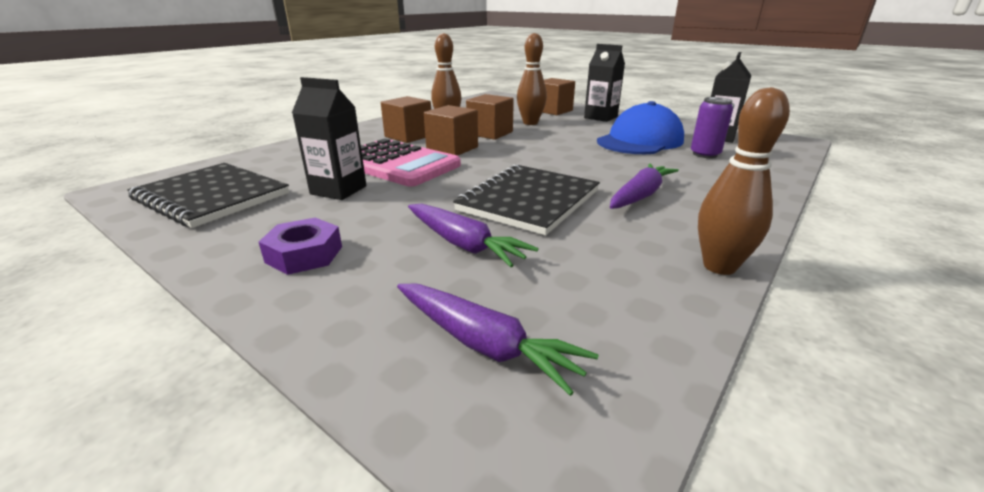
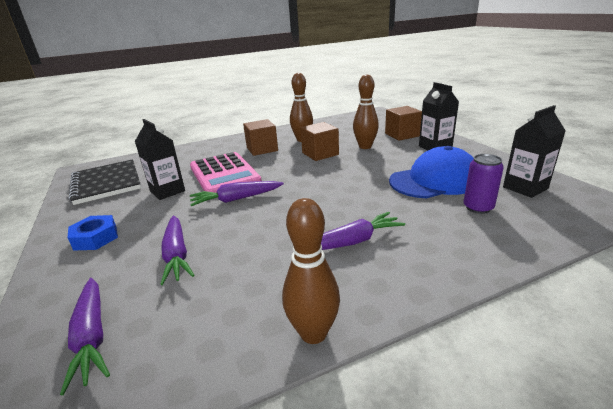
camera: 30 degrees right, 0 degrees up
(304, 254) = (95, 238): purple nut -> blue nut
(452, 148) = (275, 165): brown cube -> none
(454, 183) = (236, 199): none -> purple carrot
(529, 201) = (263, 227): black notebook -> none

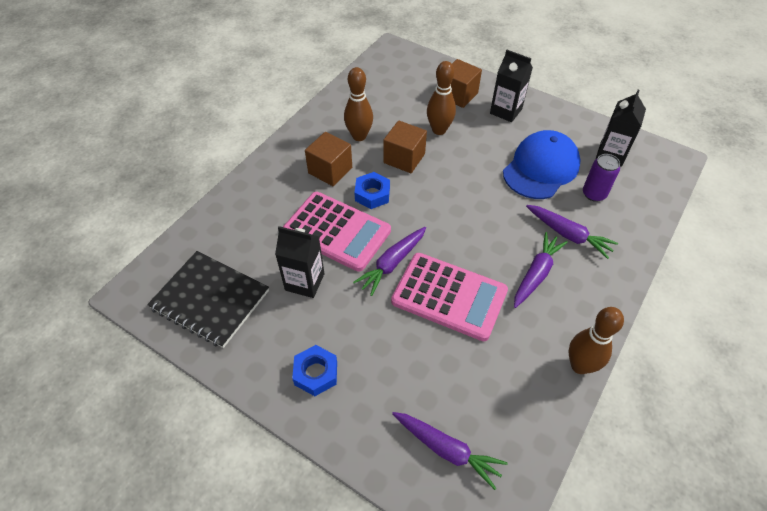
camera: 35 degrees left, 25 degrees up
(177, 254) = (417, 352): purple carrot -> purple carrot (568, 234)
(252, 230) = (449, 296): none -> pink calculator
(273, 164) = (372, 194): none -> blue nut

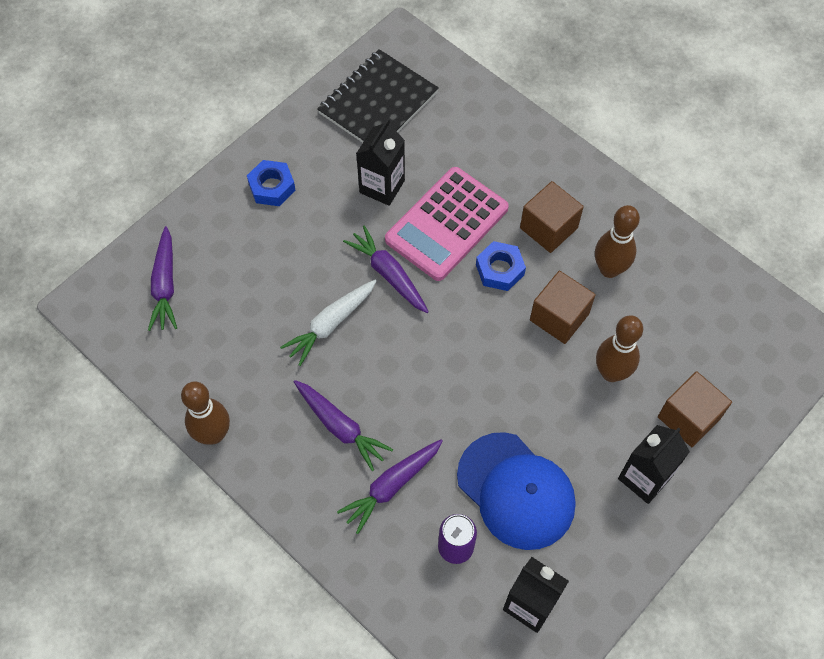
camera: 100 degrees right, 10 degrees up
(447, 449) = (165, 285): purple carrot -> purple carrot turned 45 degrees counterclockwise
(449, 296) = (331, 324): pink calculator -> white carrot

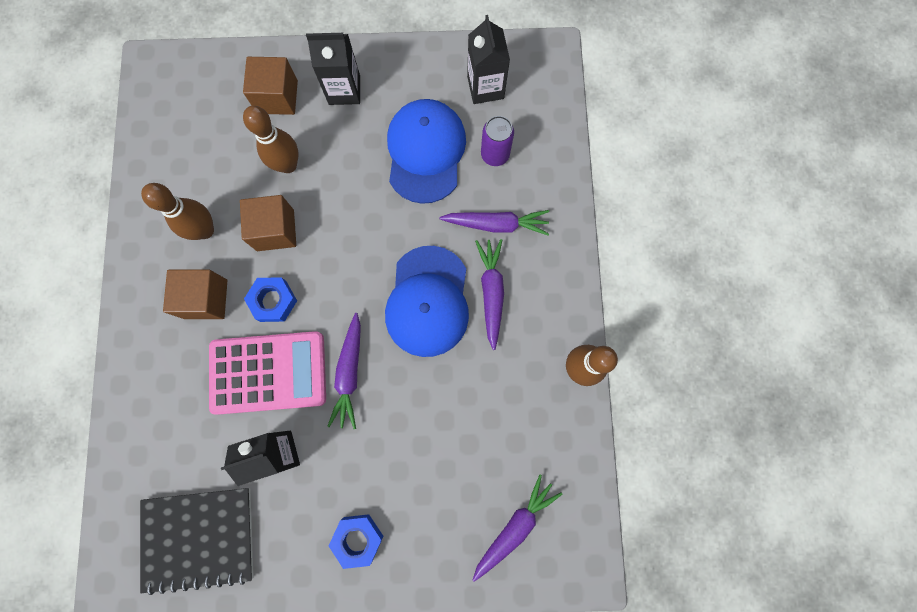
camera: 135 degrees left, 15 degrees up
(331, 324) = (426, 373): white carrot -> none
(384, 374) = (428, 301): none -> blue cap

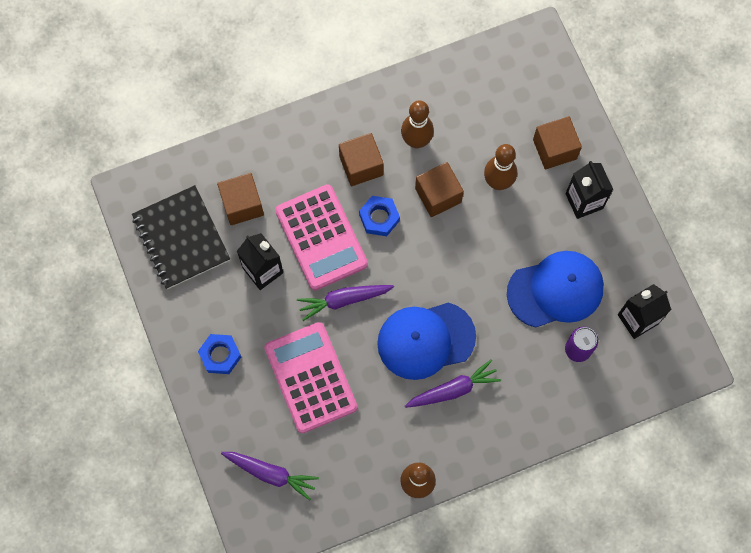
camera: 70 degrees right, 5 degrees down
(191, 450) = (242, 205): none -> brown cube
(422, 442) = (310, 377): none -> pink calculator
(496, 224) = (514, 373): purple carrot -> none

